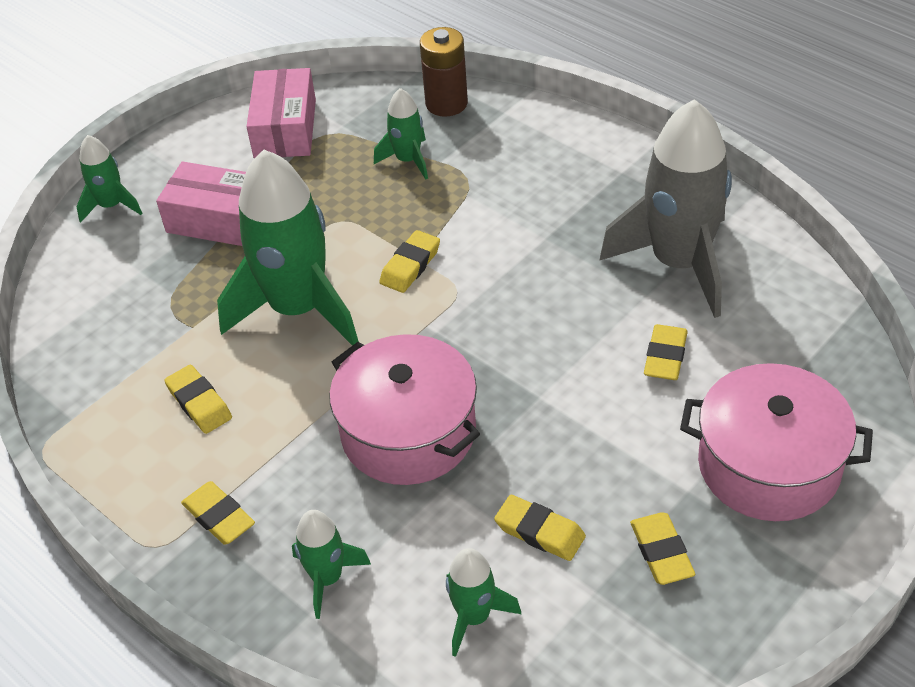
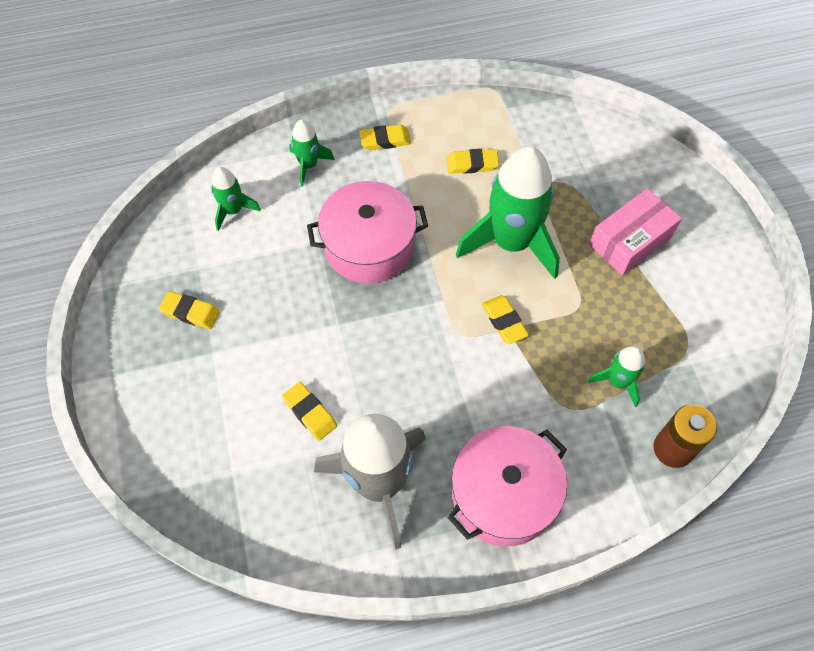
camera: 120 degrees right, 15 degrees up
(111, 206) = (688, 190): green rocket -> none
(285, 129) = (712, 324): pink box -> none
(540, 532) = (252, 266): yellow eraser -> none
(769, 465) = (189, 406): pink pot -> pink pot (503, 495)

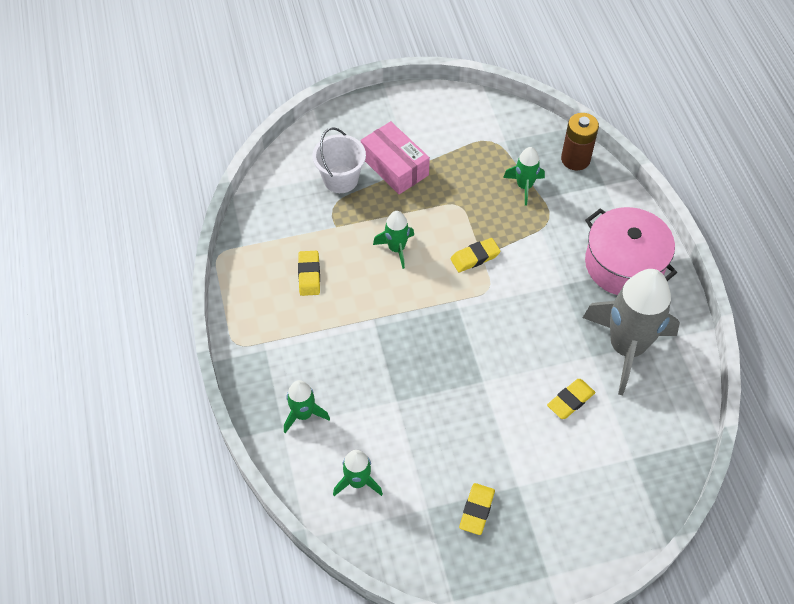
camera: 90 degrees left, 5 degrees down
(369, 246) = (400, 359): pink pot -> none
(385, 140) = (276, 347): yellow eraser -> none
(511, 242) = (396, 249): green rocket -> green rocket, size x0.48
(604, 188) = (340, 179): none -> white bucket

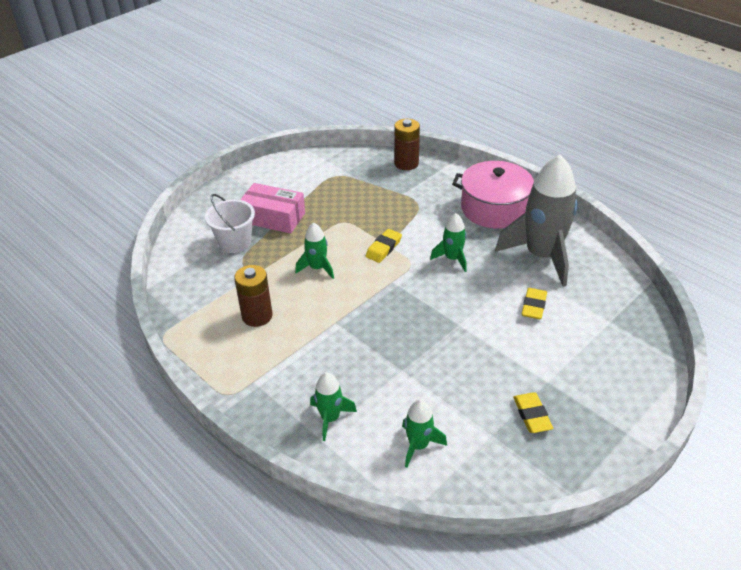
camera: 30 degrees left, 15 degrees down
(309, 275) = (257, 316): yellow eraser -> brown battery
(524, 186) = (383, 192): green rocket -> green rocket (452, 259)

